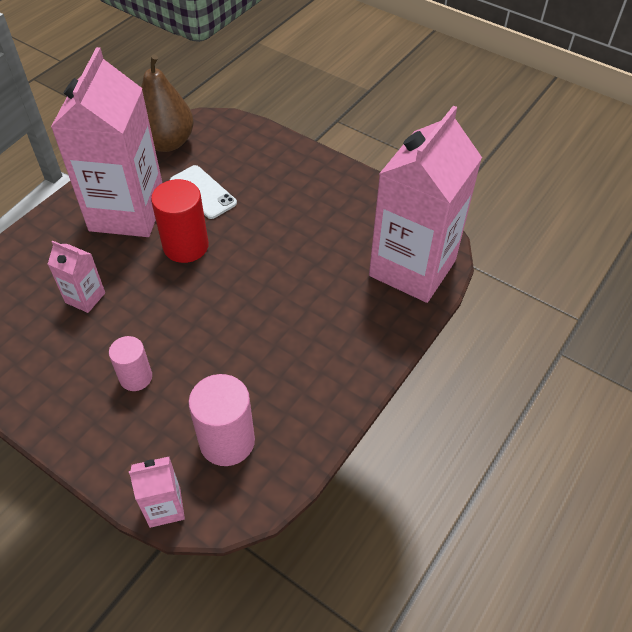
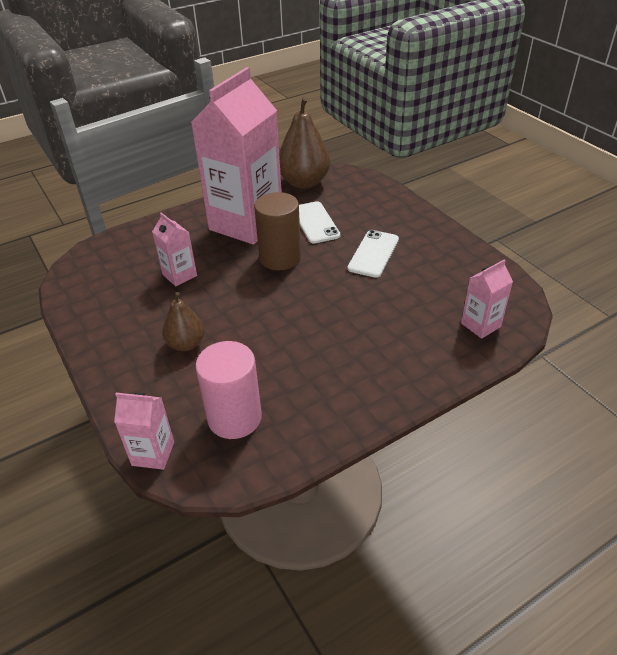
camera: 25 degrees right, 10 degrees down
(136, 377) = (186, 344): pink cylinder -> brown pear
(186, 246) = (280, 258): red cylinder -> brown cylinder
(280, 215) = (373, 254): none -> white phone
(412, 268) = (480, 325): pink carton -> pink carton, size x0.42

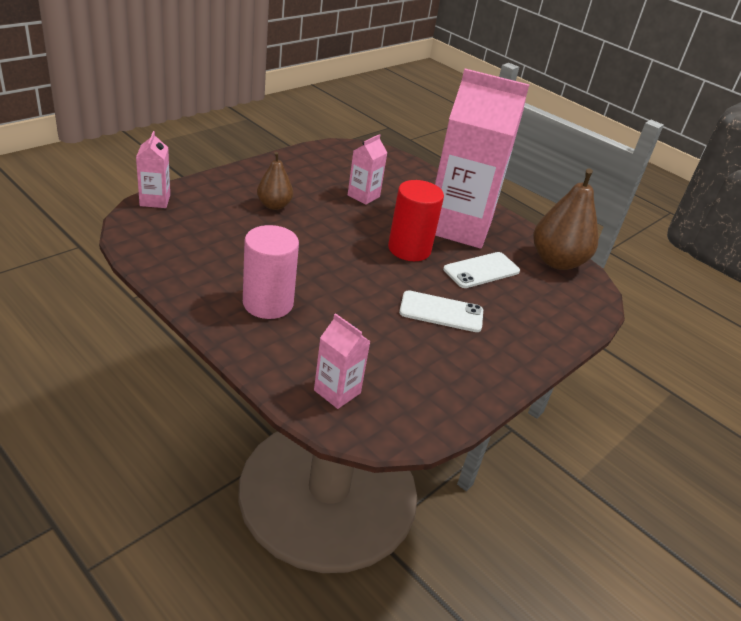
camera: 70 degrees right, 5 degrees down
(234, 418) = (191, 233): pink cylinder -> pink cylinder (268, 303)
(280, 258) = (409, 249): brown cylinder -> red cylinder

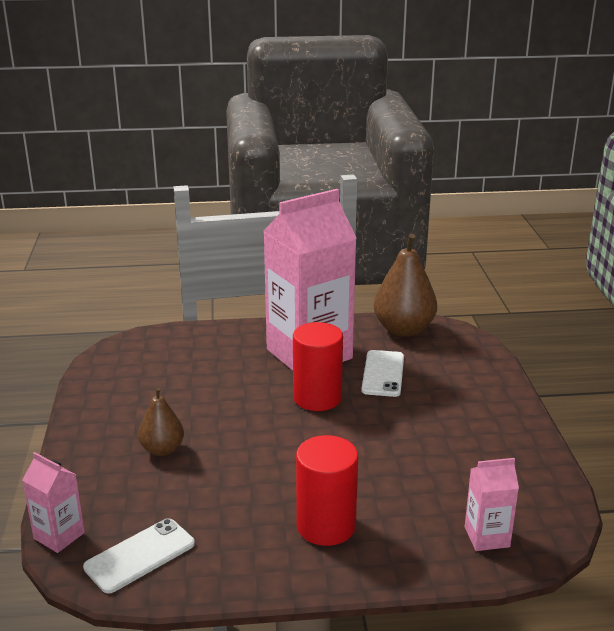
camera: 45 degrees left, 10 degrees down
(268, 303) = (326, 526): pink cylinder -> red cylinder
(363, 196) = (205, 384): pink carton -> none
(441, 312) = (422, 424): white phone -> white phone (140, 555)

